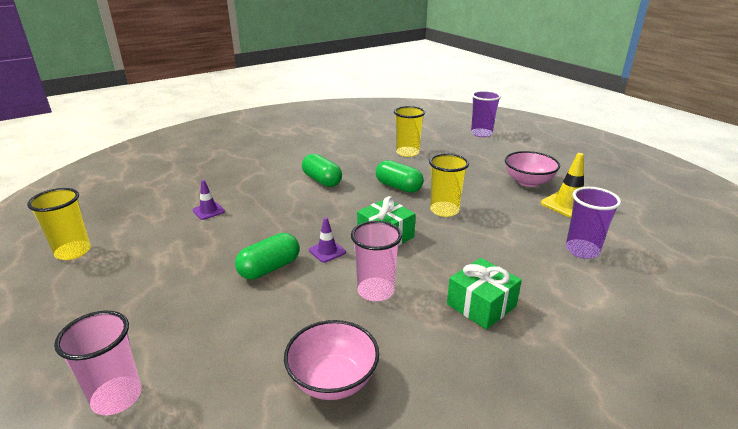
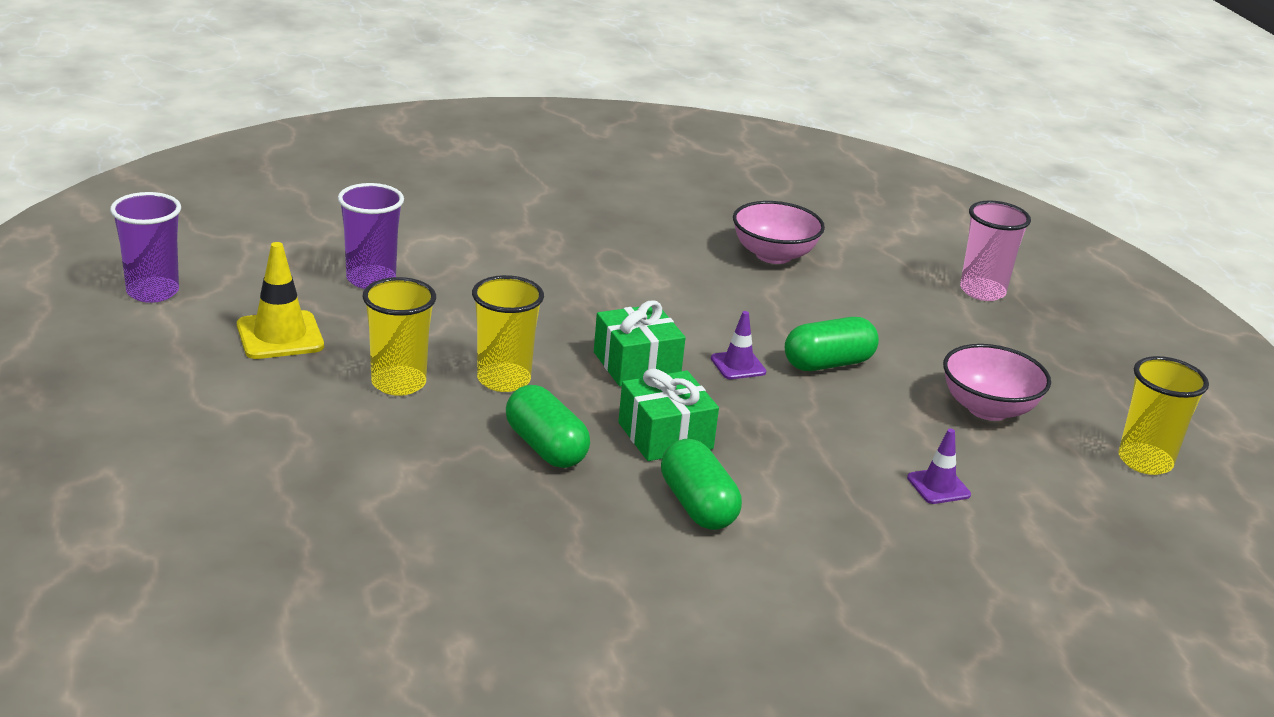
camera: 165 degrees left, 0 degrees up
(375, 291) = (693, 306): pink cup -> none
(407, 152) = (443, 541): yellow cup -> yellow cup (398, 383)
(481, 133) = (166, 563): purple cup -> purple cup (152, 292)
(481, 305) = (576, 265): green gift -> green gift (665, 436)
(528, 182) = (277, 392): pink bowl -> pink bowl (988, 409)

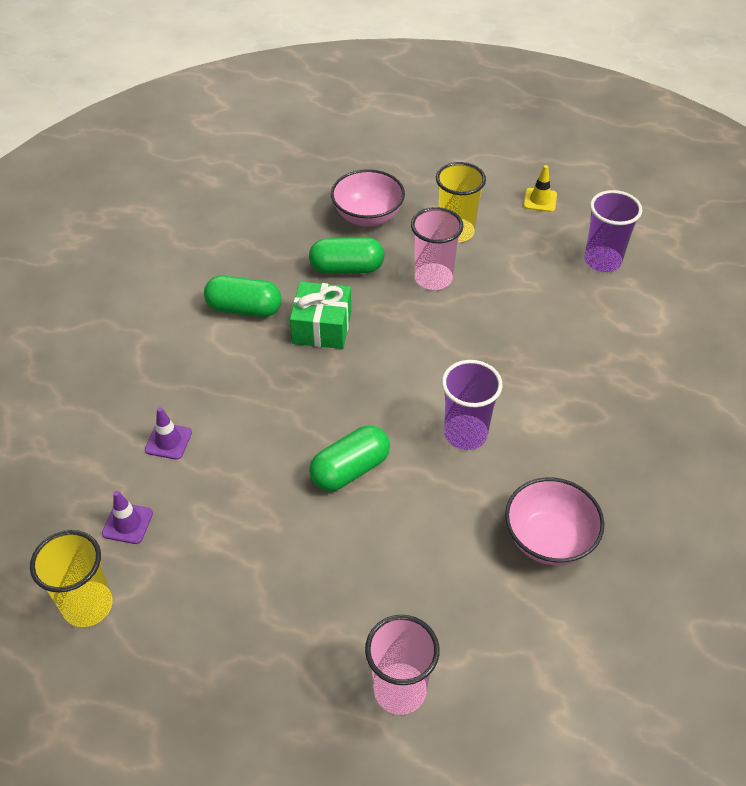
camera: 125 degrees right, 20 degrees up
(152, 292) = (622, 164): purple cup -> purple cup (465, 434)
(280, 336) = (540, 200): yellow traffic cone -> yellow traffic cone, size x0.60
(503, 380) = (433, 278): yellow cup -> pink cup
(636, 364) = (414, 352): green gift -> none
(738, 365) = (380, 410): purple traffic cone -> purple traffic cone (127, 523)
(828, 363) = (350, 470): green capsule -> green capsule turned 45 degrees clockwise
(988, 409) = (225, 541): pink bowl -> pink bowl (368, 216)

